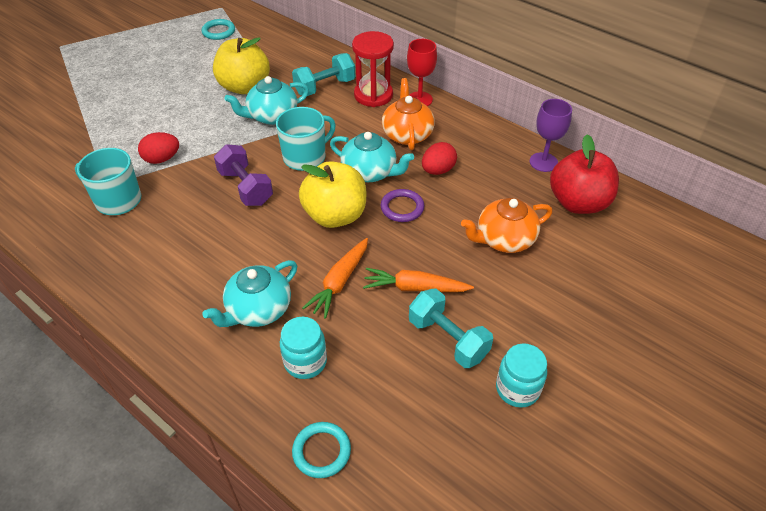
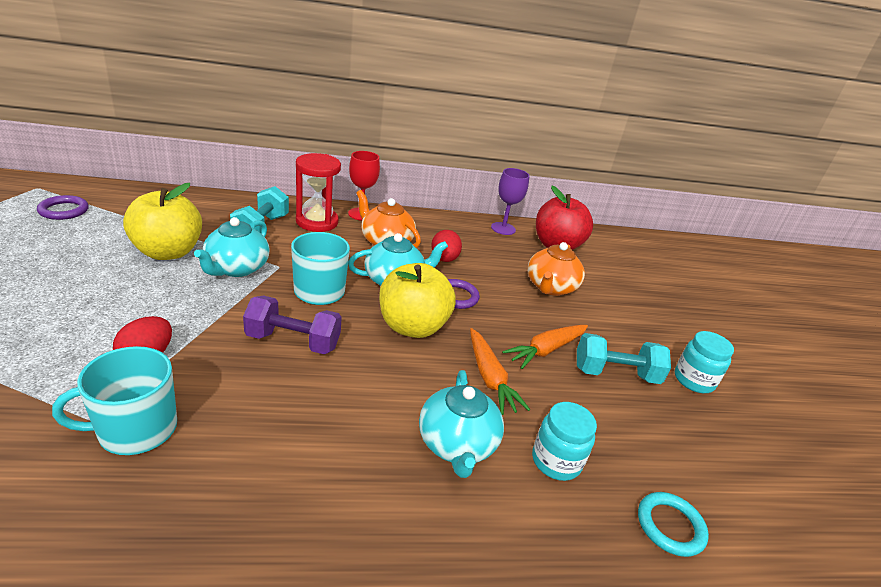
camera: 50 degrees left, 15 degrees down
(218, 32) = (64, 210): turquoise ring -> purple ring

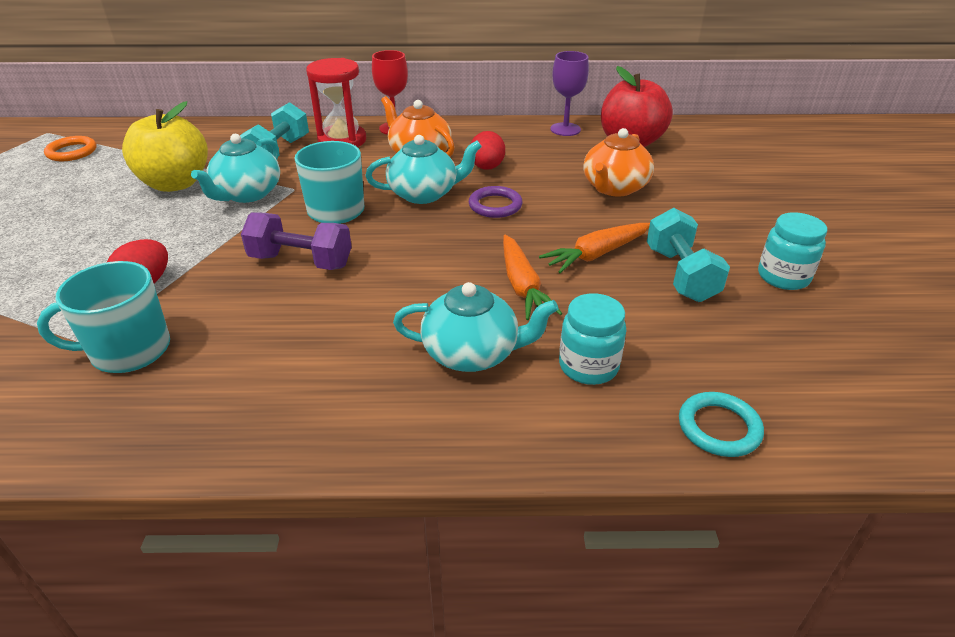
camera: 10 degrees right, 5 degrees up
(64, 210) = (72, 152): purple ring -> orange ring
(412, 326) = (438, 239): yellow apple -> none
(457, 444) = (472, 353): turquoise teapot -> turquoise teapot turned 90 degrees counterclockwise
(615, 374) = (681, 274): turquoise dumbbell -> turquoise dumbbell turned 75 degrees clockwise

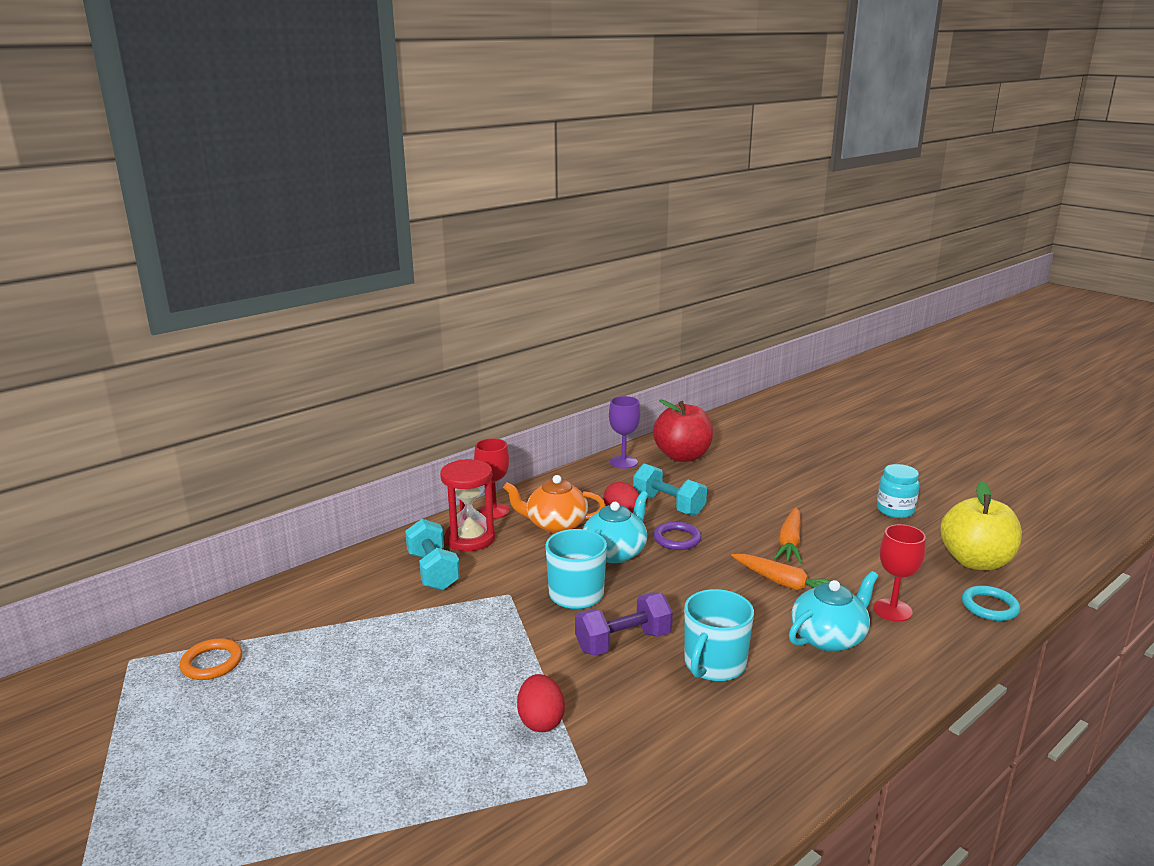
camera: 40 degrees left, 15 degrees down
(128, 350) = (627, 766): turquoise mug -> turquoise mug (714, 664)
(175, 183) = (394, 638): yellow apple -> yellow apple (975, 561)
(247, 194) = (478, 616): turquoise teapot -> none
(588, 366) = (892, 610): turquoise jar -> red goblet
(614, 188) = (726, 494): orange teapot -> none
(681, 274) = (849, 533): turquoise dumbbell -> turquoise dumbbell (668, 505)

